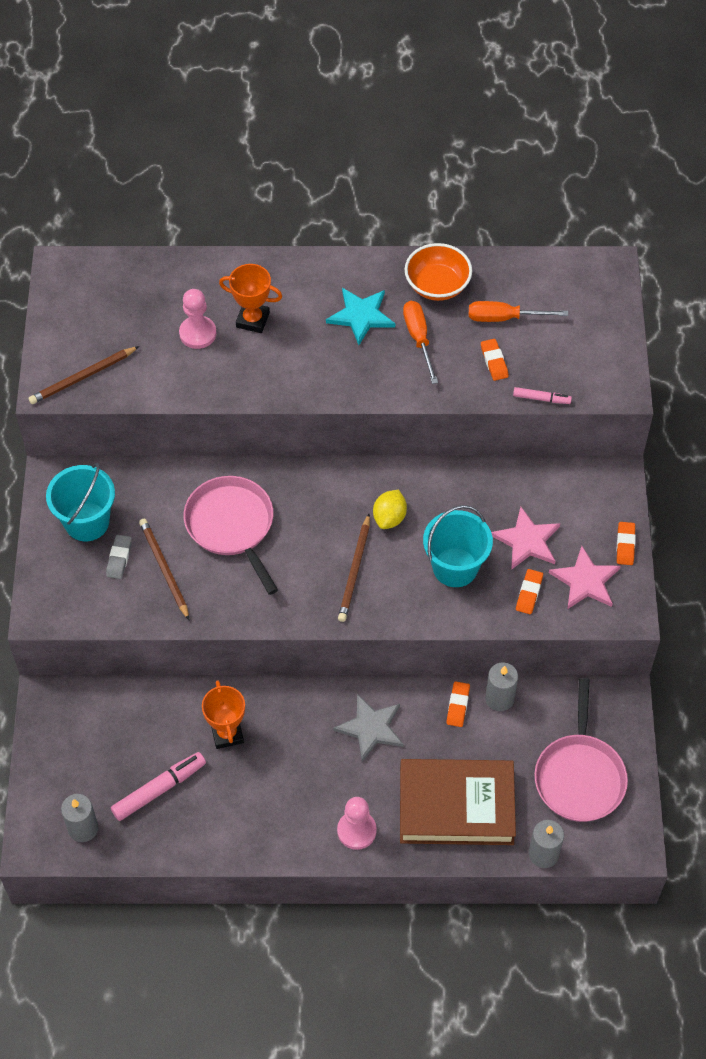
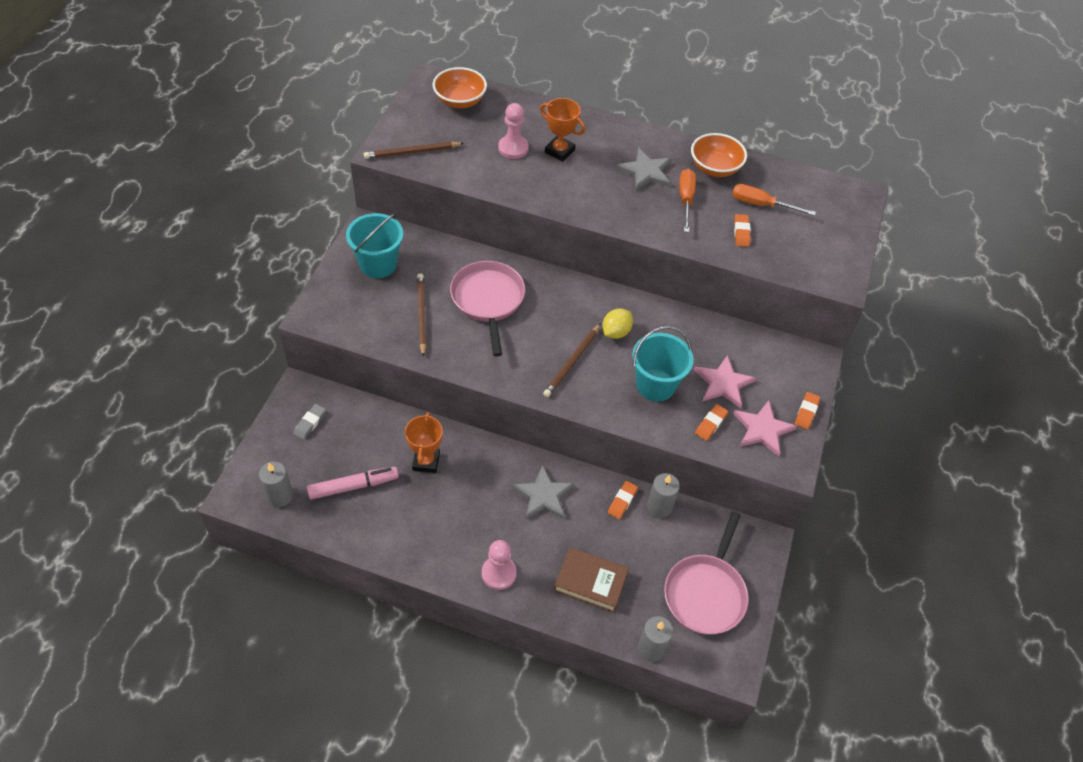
camera: 15 degrees right, 5 degrees down
(108, 287) = (460, 101): none -> orange bowl
(119, 558) = (390, 297): grey eraser -> grey eraser (310, 423)
(361, 316) = (646, 172): turquoise star -> grey star
(456, 806) = (590, 582): brown book -> brown book, size x0.62
(541, 399) = (771, 270): pink marker -> none

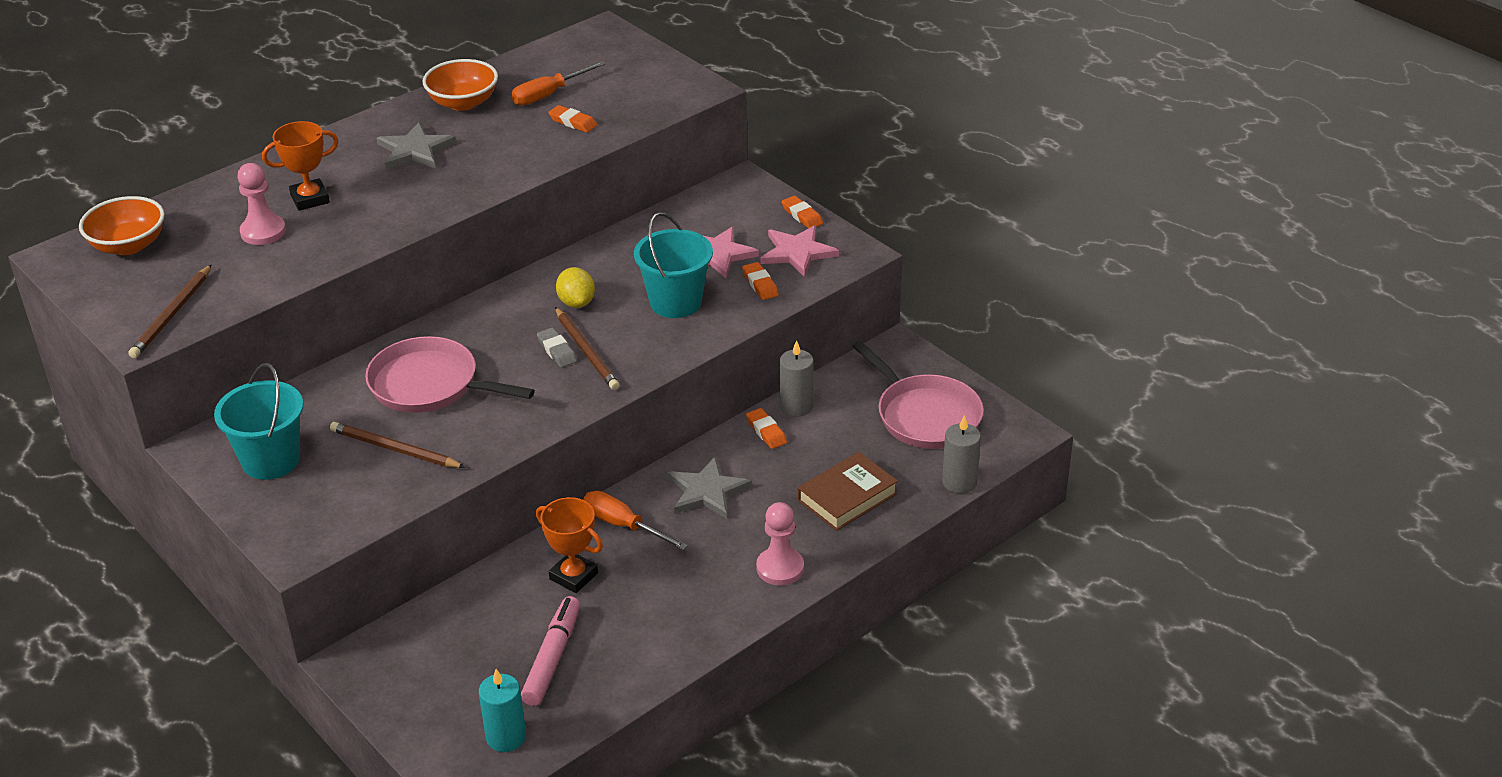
camera: 55 degrees left, 15 degrees down
(280, 496) = (506, 737): grey candle -> turquoise candle
(310, 423) = (416, 669): grey eraser -> grey eraser (557, 351)
(685, 199) = (487, 139): orange screwdriver -> orange screwdriver (623, 525)

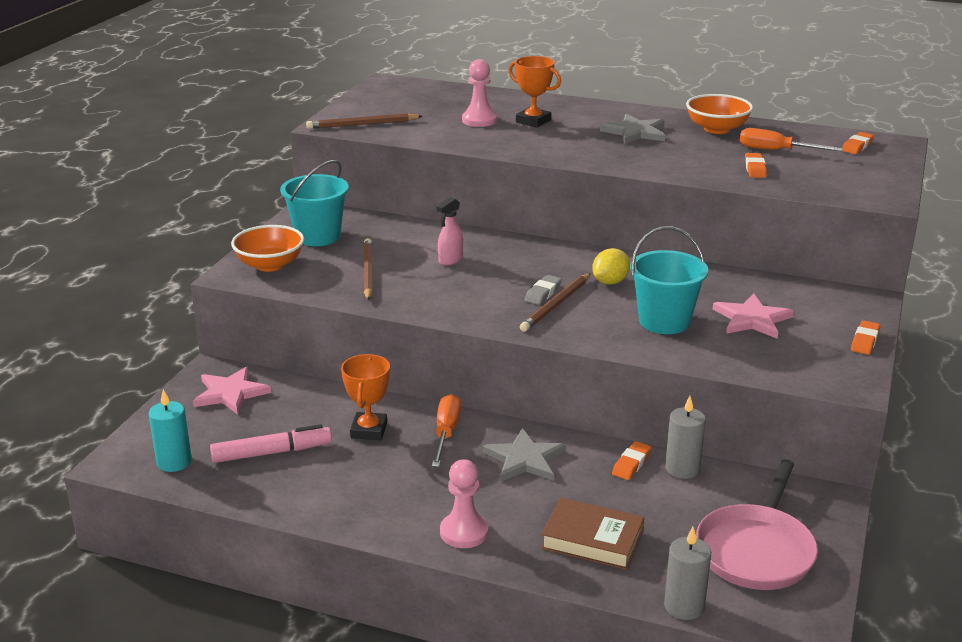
camera: 60 degrees right, 10 degrees down
(128, 245) = (419, 93): orange bowl -> orange bowl (270, 265)
(429, 385) = (450, 260): pink pan -> pink spray bottle
(760, 284) = (740, 351): orange eraser -> orange eraser (857, 146)
(797, 252) = (809, 355): pink star -> pink star (230, 393)

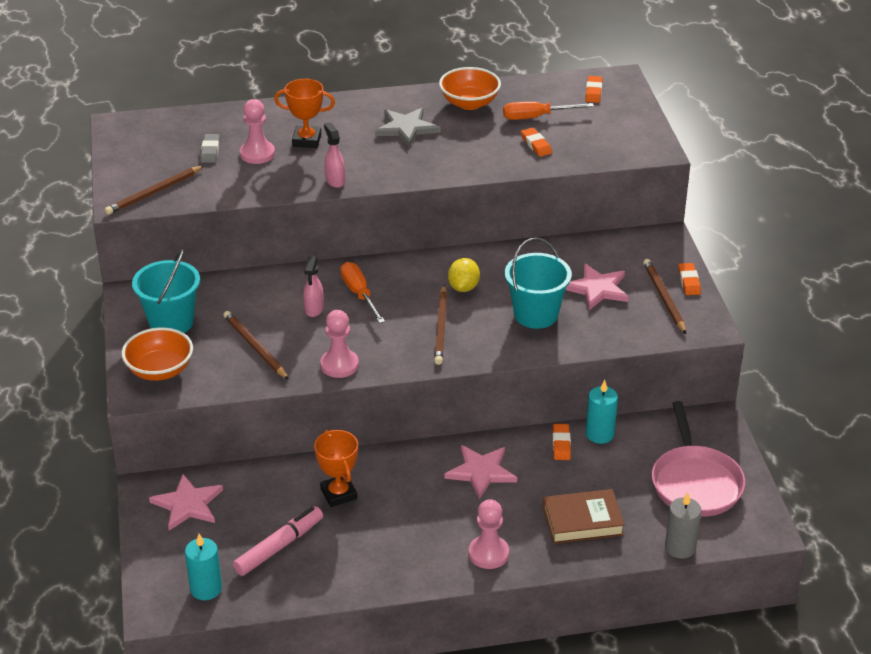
camera: 30 degrees left, 10 degrees up
(428, 305) = (339, 365): none -> pink pawn
(446, 433) = (401, 471): orange screwdriver -> orange screwdriver (359, 294)
(524, 459) = (481, 472): grey star -> pink star
(527, 150) = (335, 180): none -> pink spray bottle
(543, 293) = (420, 318): grey eraser -> grey eraser (210, 151)
(682, 469) = (599, 434): grey candle -> turquoise candle
(822, 346) = (663, 298): none -> brown pencil

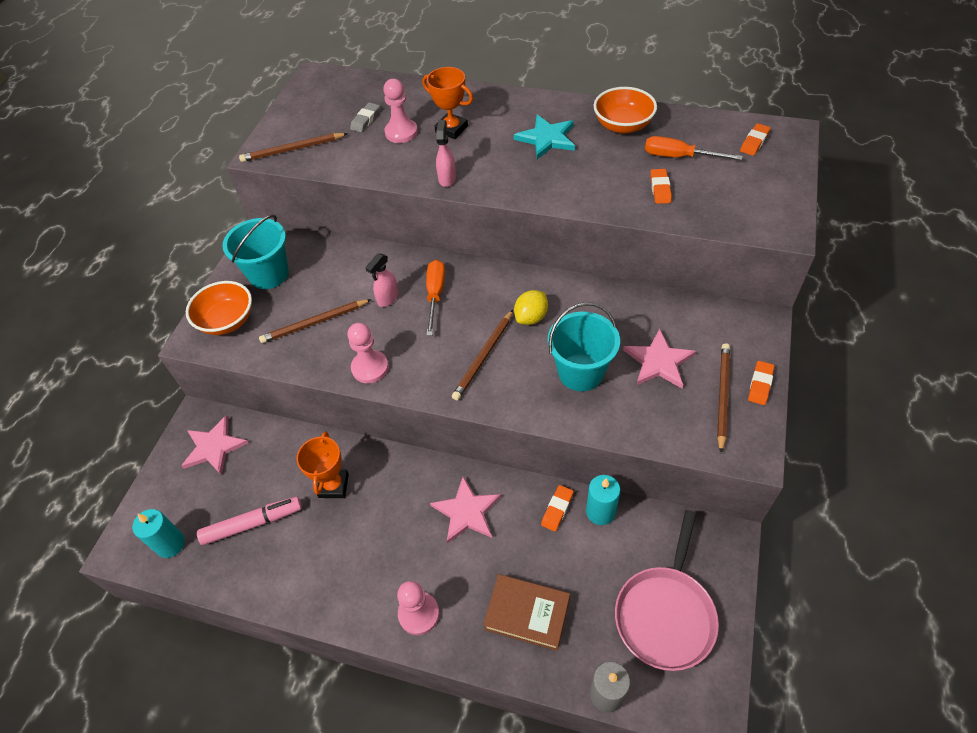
camera: 30 degrees right, 15 degrees up
(255, 347) = (314, 323): brown pencil -> brown pencil turned 105 degrees counterclockwise
(406, 128) = (547, 138): grey star -> turquoise star

